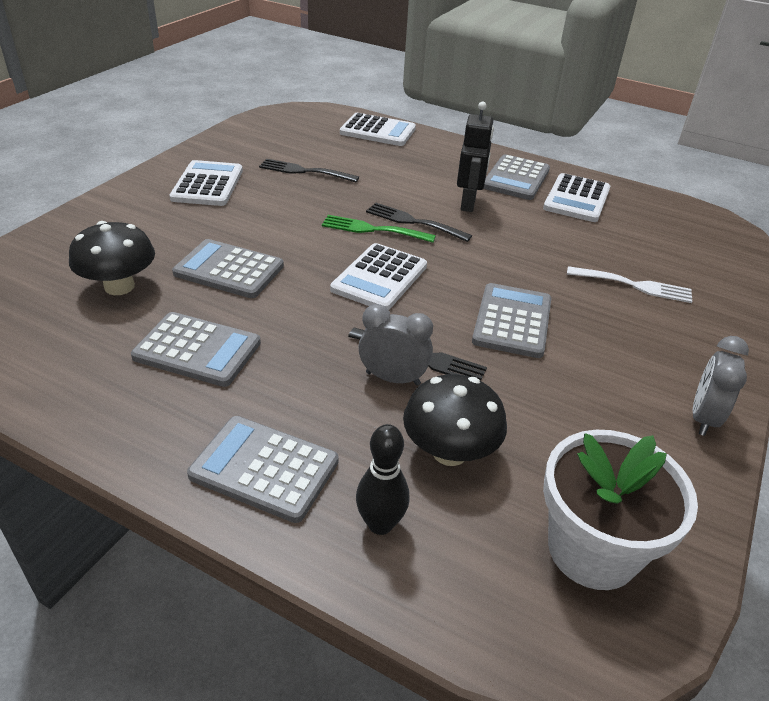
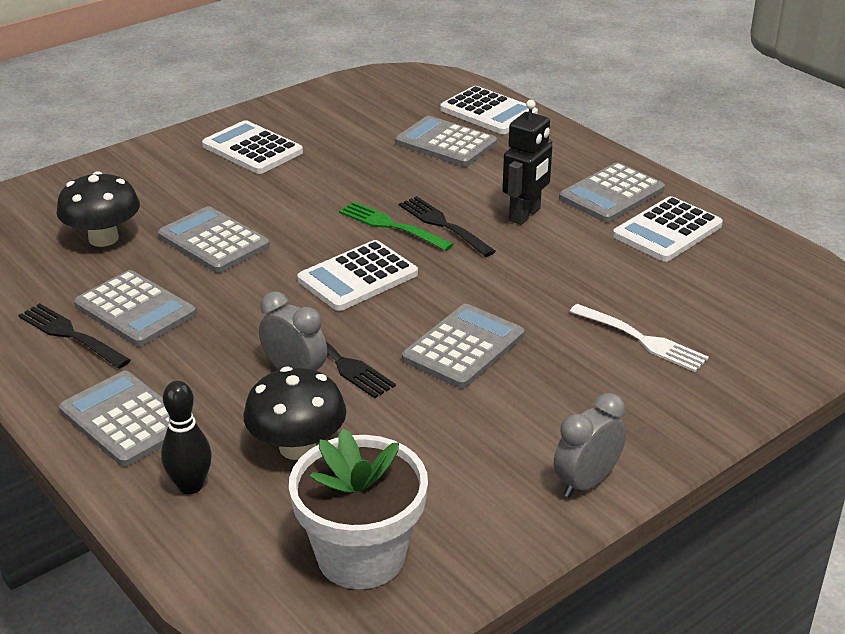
camera: 25 degrees right, 5 degrees down
(208, 184) = (252, 149): white calculator -> white calculator turned 75 degrees counterclockwise
(304, 171) = (366, 149): black fork -> black fork (70, 335)
(364, 158) = (446, 143): none -> grey calculator

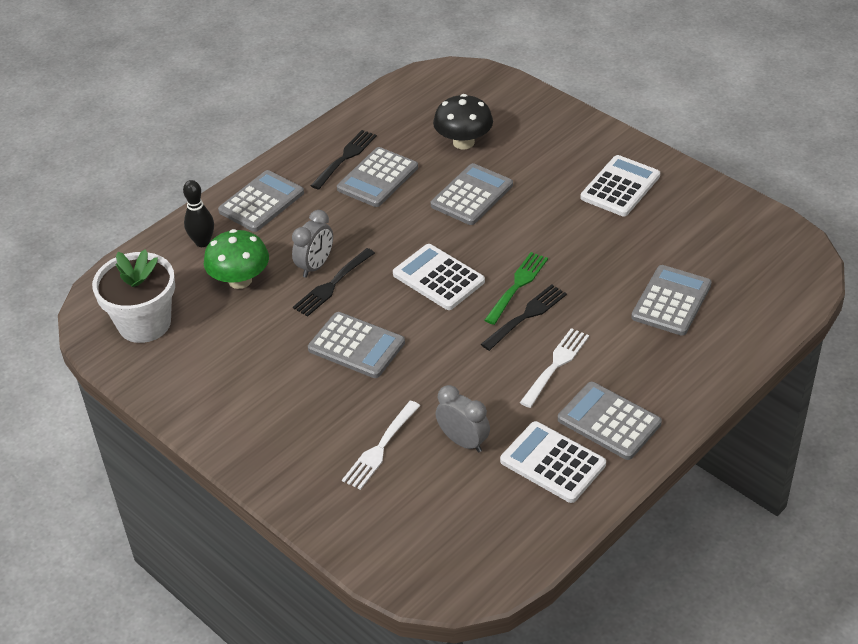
camera: 85 degrees right, 10 degrees up
(297, 447) = (240, 280): black mushroom -> green mushroom
(488, 112) = (746, 323): white calculator -> none
(525, 215) = (556, 365): black robot -> white fork
(586, 482) = (212, 422): grey clock -> grey clock (463, 441)

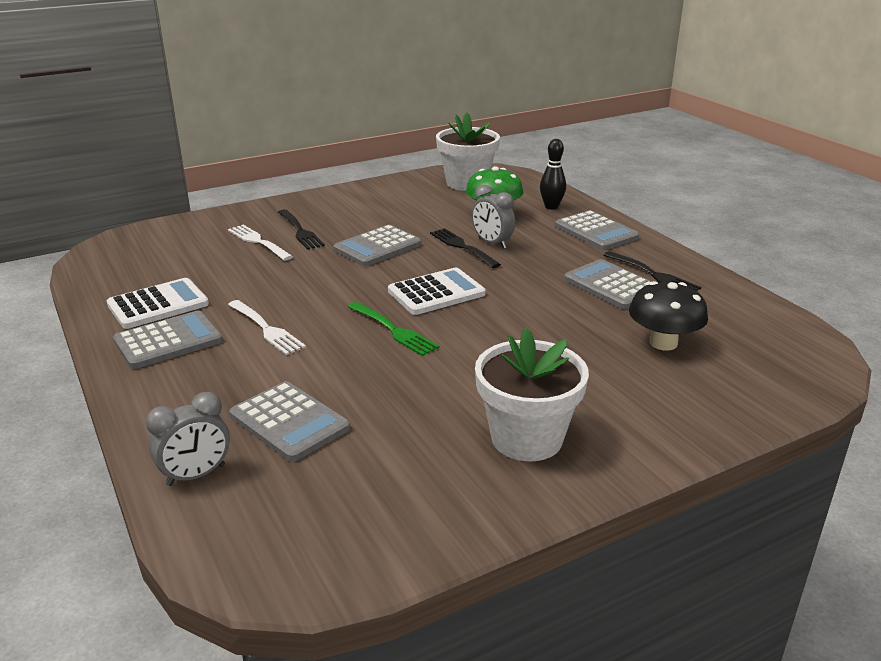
camera: 105 degrees right, 15 degrees down
(463, 441) = (227, 272): grey clock -> grey clock (196, 475)
(472, 195) = (558, 331): grey calculator -> none
(526, 316) = (346, 327): black fork -> black fork (300, 231)
(620, 187) = (526, 438): white calculator -> white flower pot

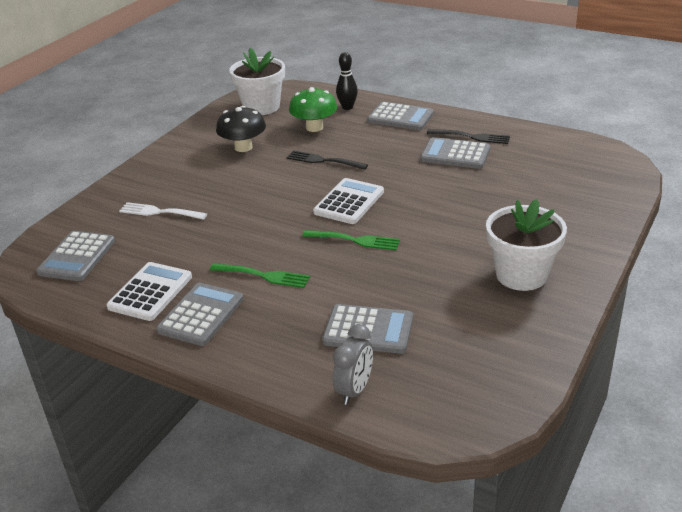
camera: 30 degrees left, 5 degrees up
(266, 329) = (263, 276): white fork -> green fork
(300, 231) = (182, 191): black fork -> none
(377, 247) = (261, 183): grey calculator -> grey calculator (77, 257)
(492, 243) = (341, 150): grey clock -> none
(663, 343) = (528, 182): black mushroom -> black mushroom (243, 147)

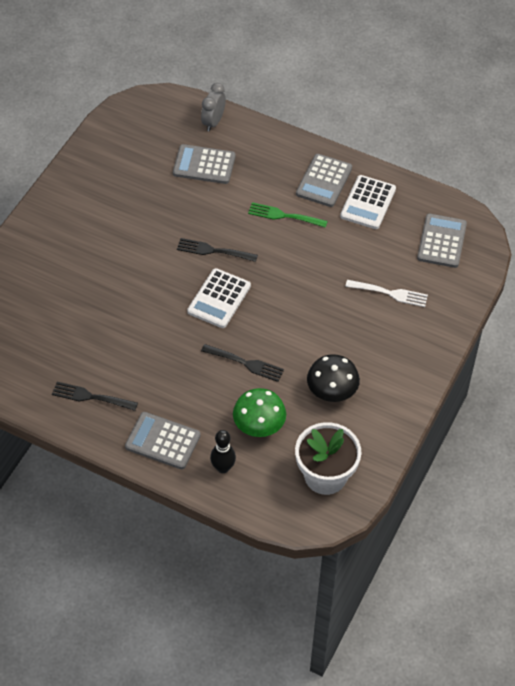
camera: 175 degrees right, 20 degrees up
(355, 240) = (213, 251): green fork -> black fork
(455, 154) = (113, 367): grey calculator -> none
(521, 275) = (88, 209): white flower pot -> none

